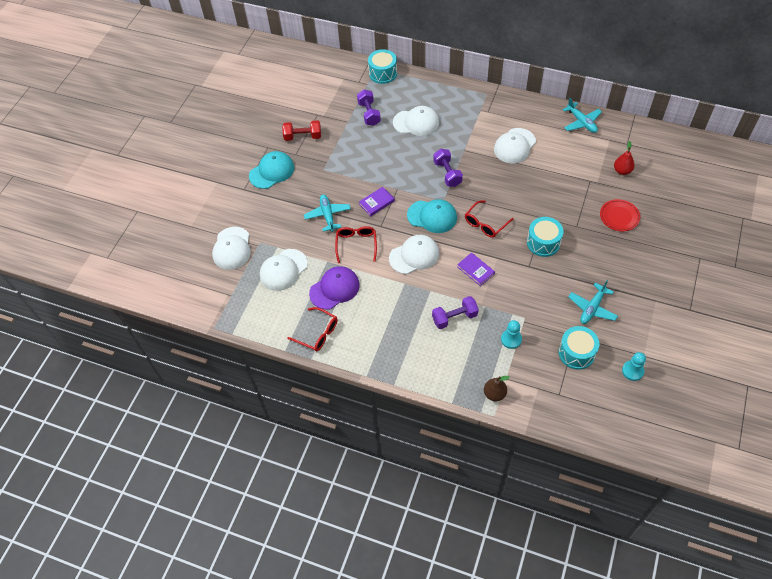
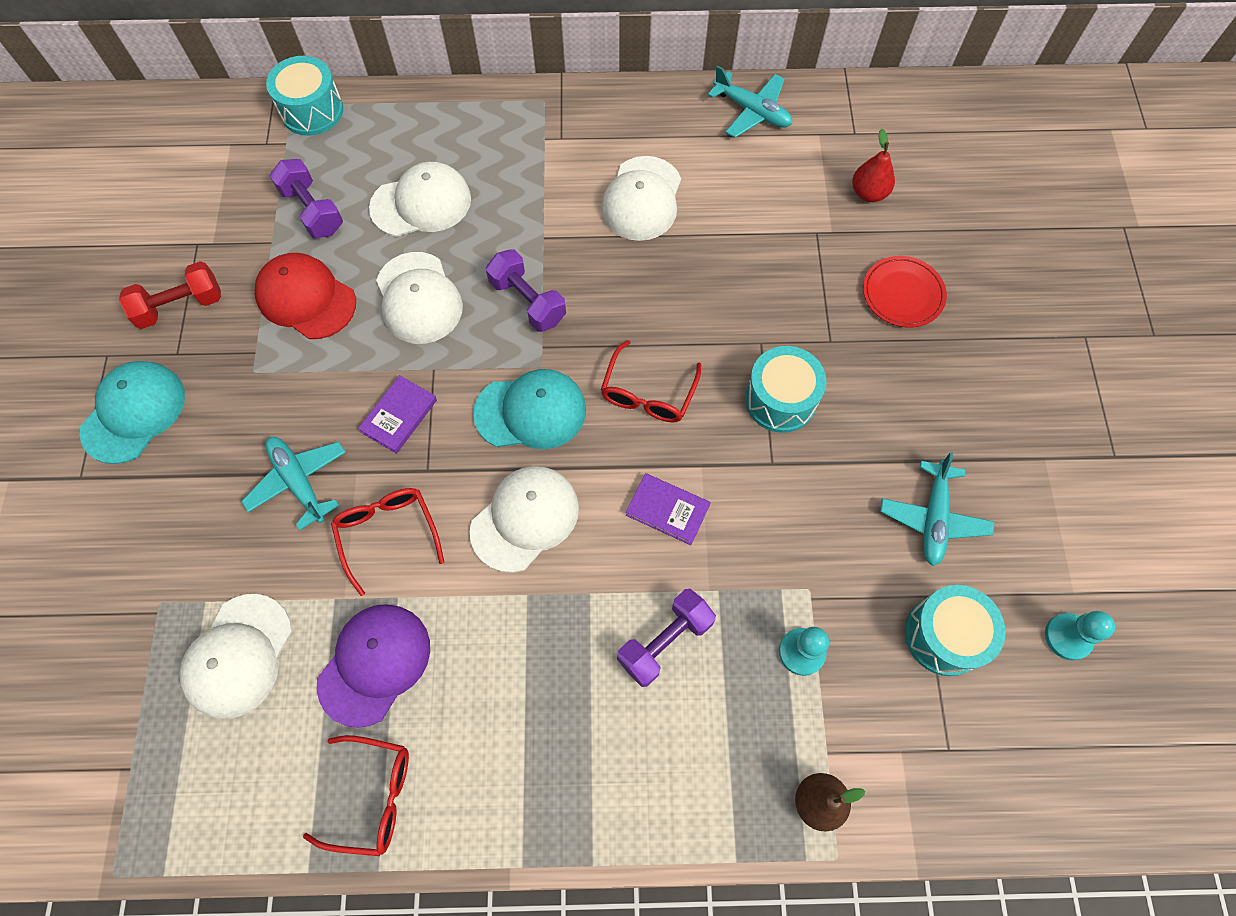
camera: 25 degrees left, 10 degrees up
(232, 248) = (95, 642): white cap -> white cap (419, 298)
(354, 147) = (306, 298): none -> red cap

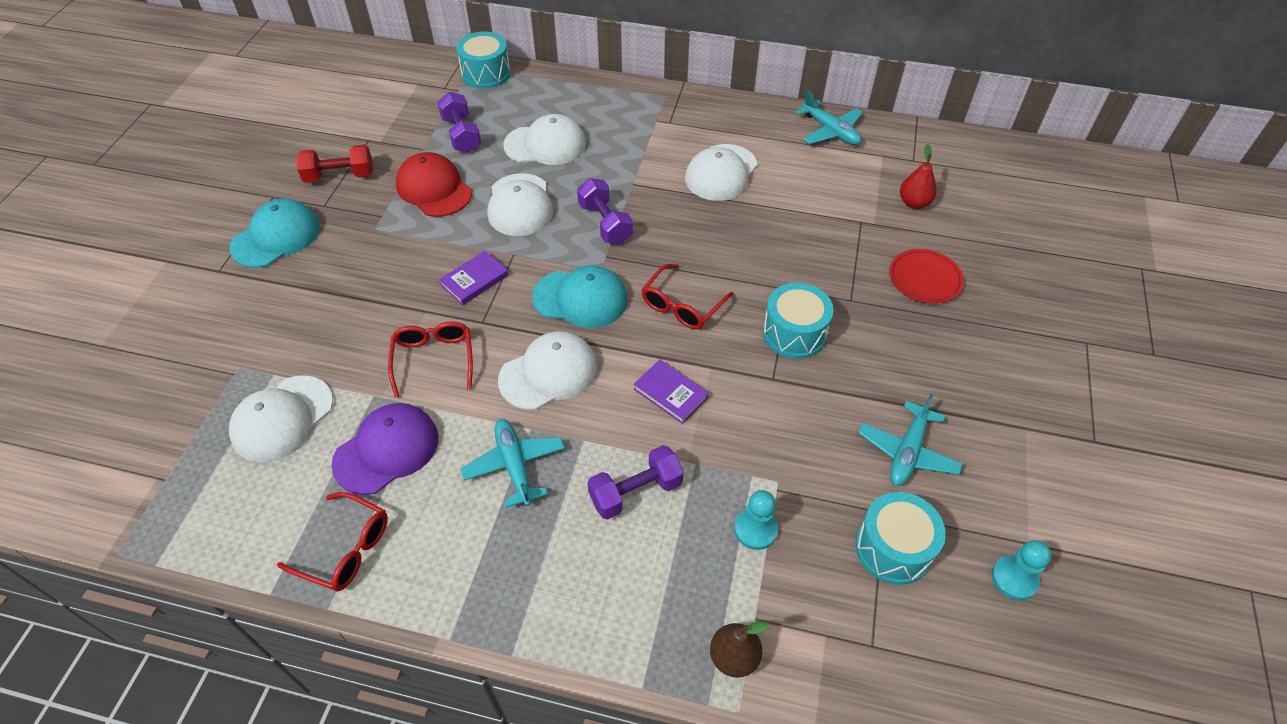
camera: 15 degrees right, 15 degrees down
(299, 482) = (379, 308): turquoise plane -> turquoise plane (514, 465)

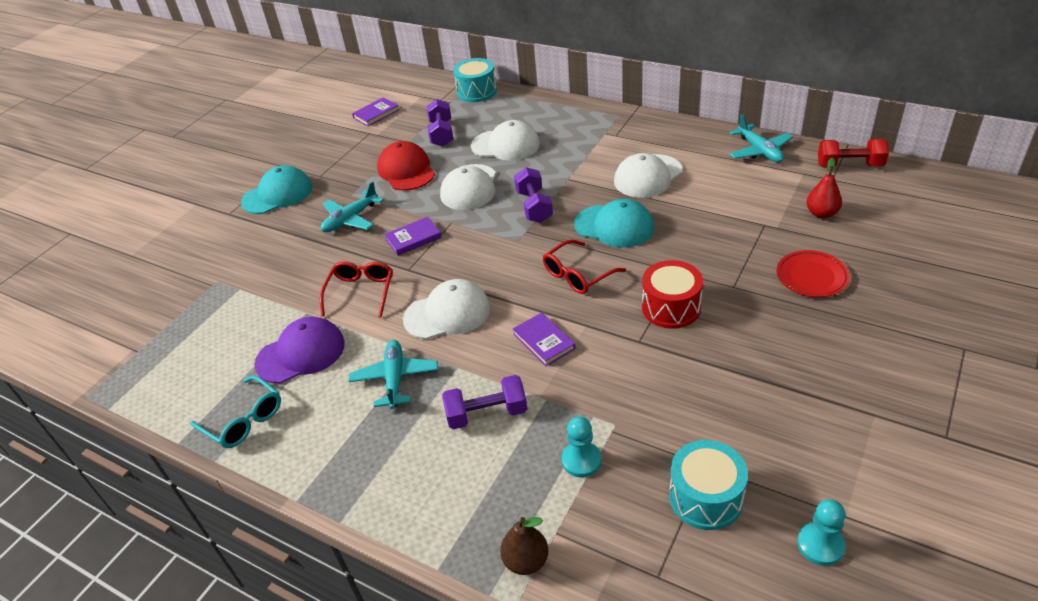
camera: 20 degrees right, 10 degrees down
(282, 419) = (234, 320): white cap -> none
(339, 176) = (339, 156): red dumbbell -> red dumbbell (849, 165)
(345, 549) = (243, 420): red glasses -> turquoise glasses
(367, 113) = (376, 114): none -> purple book
(580, 298) = (493, 261): turquoise cap -> turquoise cap (614, 226)
(794, 333) = (671, 307): turquoise drum -> red drum
(907, 452) = (747, 418): turquoise plane -> turquoise plane (350, 219)

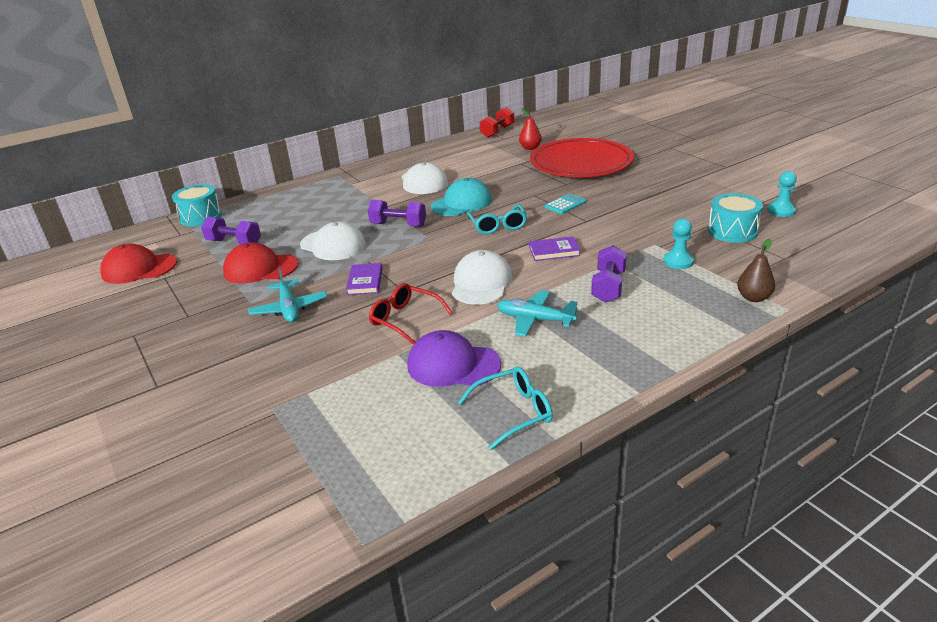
camera: 65 degrees left, 10 degrees down
(277, 194) = (176, 347): turquoise cap -> none
(301, 353) = (453, 365): purple cap -> purple cap turned 75 degrees counterclockwise
(376, 114) = (139, 268): purple book -> red cap
(506, 145) = (301, 220): white cap -> none
(578, 274) = (497, 225): red glasses -> turquoise glasses
(671, 307) = (565, 204): red drum -> turquoise calculator
(759, 151) = (449, 147): turquoise plane -> none
(811, 276) = (581, 163): red plate -> red plate, size x2.22

